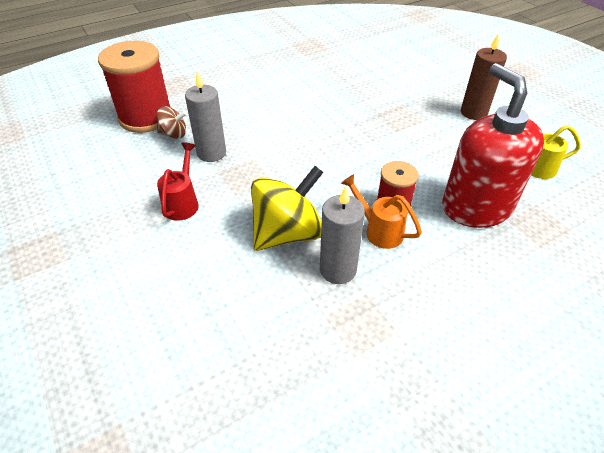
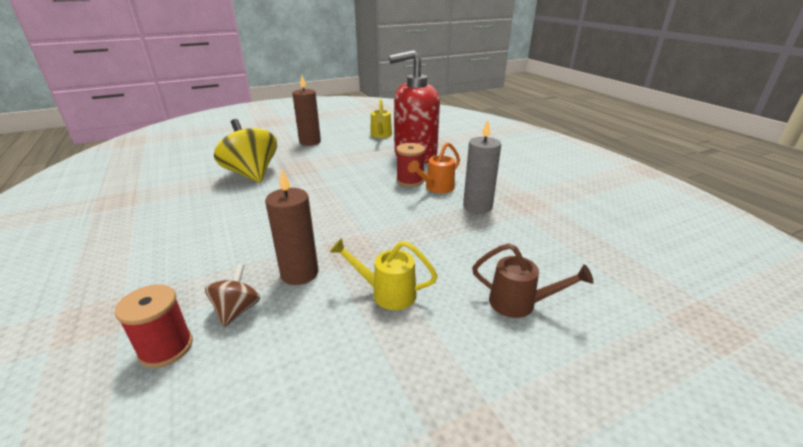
camera: 85 degrees left, 15 degrees down
(146, 117) = (166, 348): red spool -> red spool, size x0.54
(158, 290) = (519, 303): none -> brown watering can
(182, 203) = (387, 293): red watering can -> yellow watering can
(211, 153) = (299, 273): grey candle -> brown candle
(287, 233) = (438, 226): yellow spinning top -> yellow spinning top (251, 174)

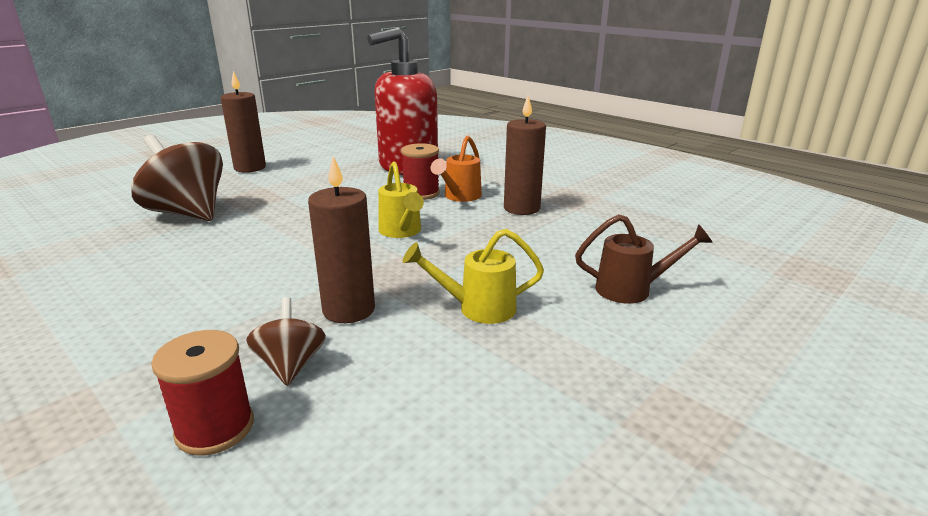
camera: 20 degrees left, 5 degrees down
(251, 174) = (188, 213): yellow spinning top -> brown spinning top
(381, 135) = (346, 151): yellow watering can -> yellow watering can (401, 232)
(477, 206) = (521, 208): grey candle -> brown candle

